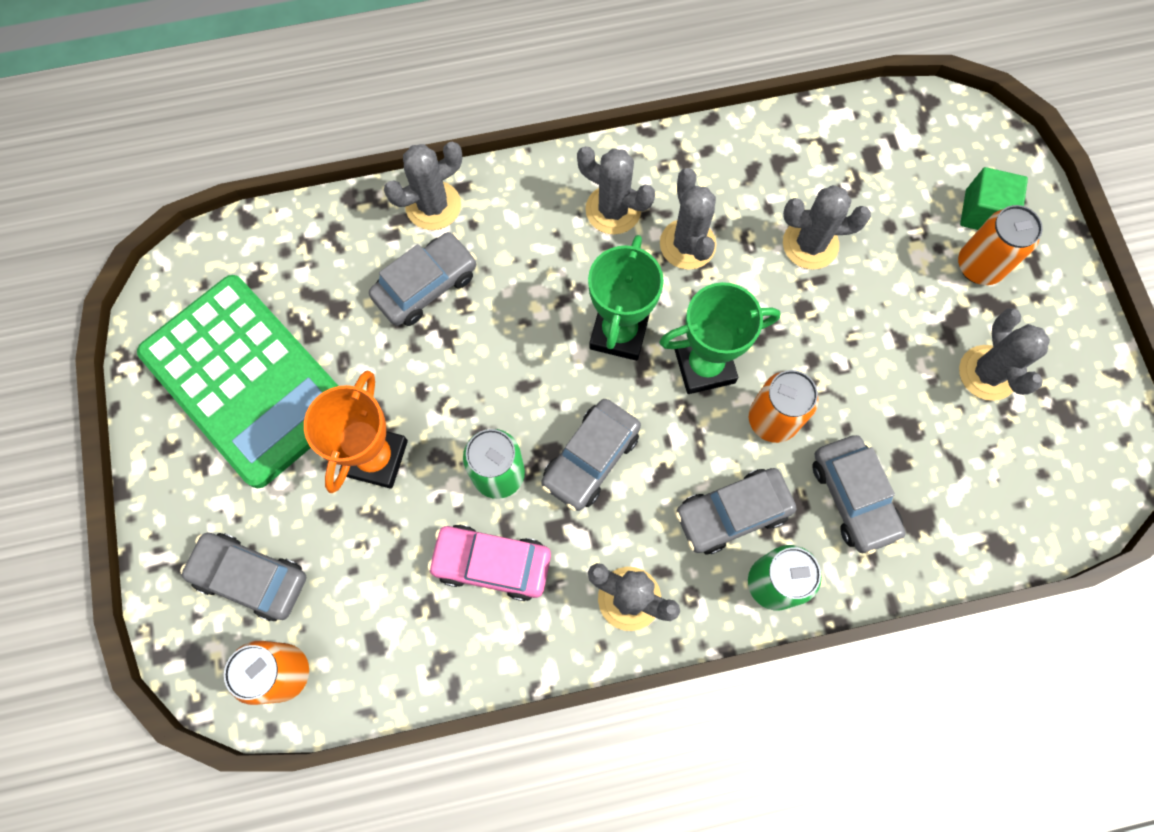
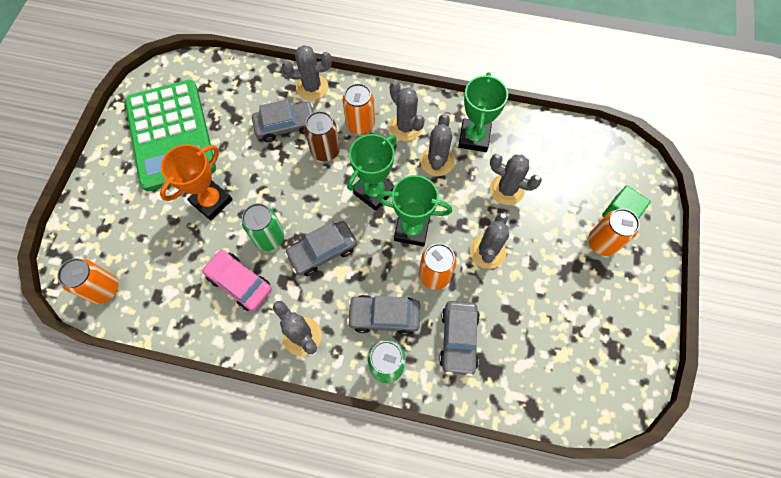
camera: 25 degrees right, 5 degrees down
(251, 577) = (116, 233): grey car -> none
(510, 300) = (325, 151): none -> brown can
(542, 235) = (360, 124): none -> orange can
(723, 184) = (474, 138): none -> green trophy
(987, 373) = (576, 305): grey cactus -> grey cactus (487, 251)

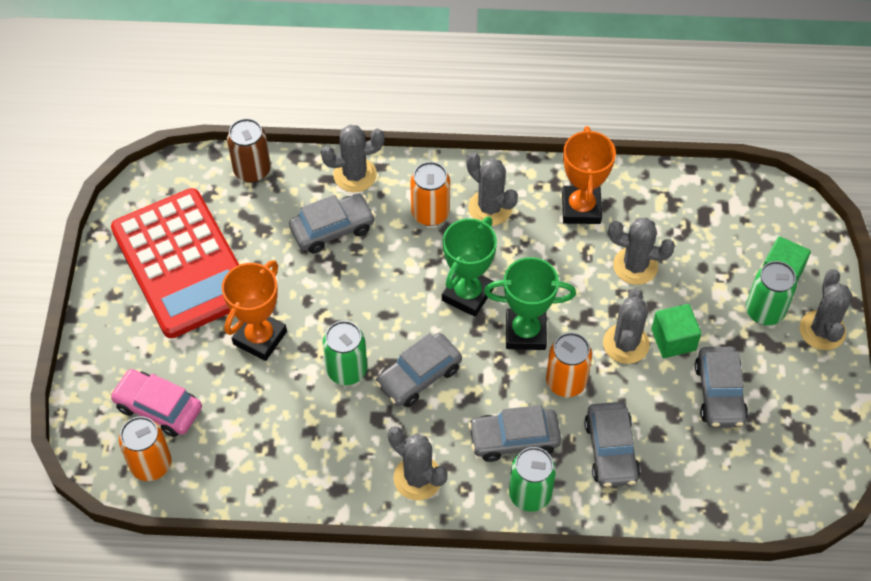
camera: 10 degrees left, 10 degrees down
(171, 135) = (182, 263): green calculator -> red calculator
(240, 283) = (323, 429): pink car -> pink car (158, 408)
(325, 151) = (392, 253): brown can -> brown can (252, 170)
(437, 161) = (539, 244): grey cactus -> grey cactus (822, 330)
(474, 138) = (581, 208): green trophy -> orange trophy
(525, 254) = (673, 340): none -> green cube
(554, 305) = (719, 393): none -> grey car
(602, 243) = (764, 311): orange can -> green can

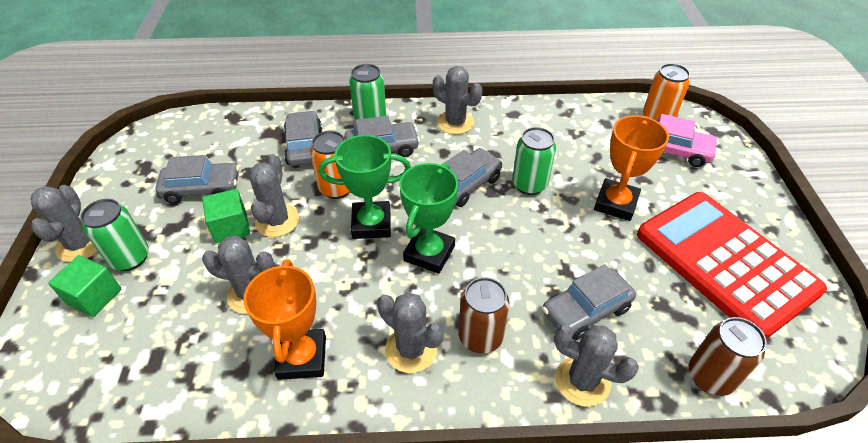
camera: 175 degrees right, 10 degrees down
(355, 175) = (582, 381): grey cactus -> grey cactus turned 45 degrees clockwise
(430, 213) = (480, 337): orange can -> brown can
(719, 393) = (202, 189): grey car -> grey car turned 90 degrees clockwise

